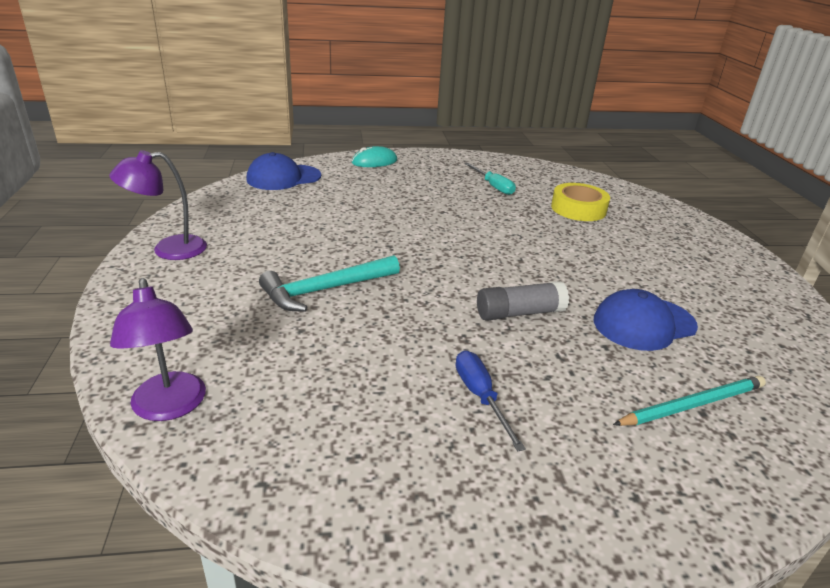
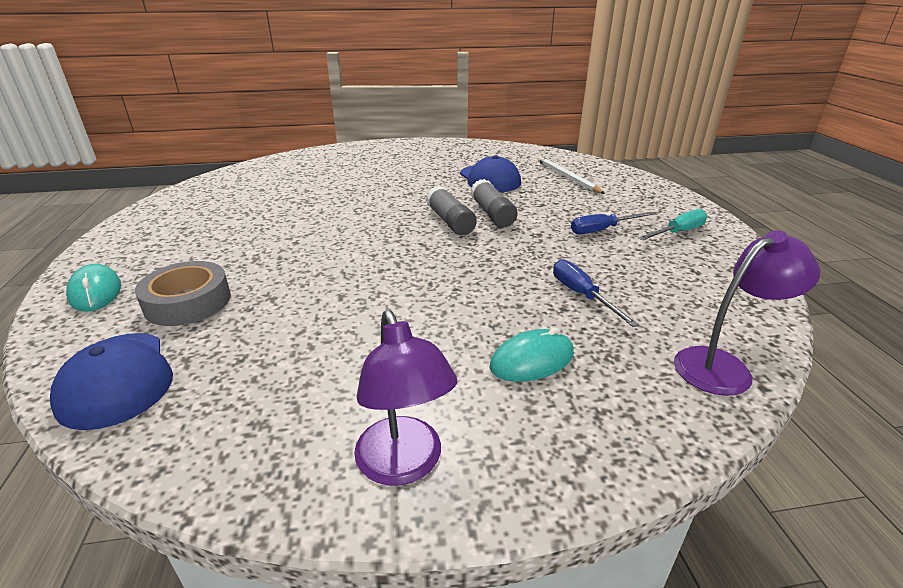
camera: 90 degrees left, 0 degrees up
(234, 302) = (532, 360): none -> turquoise mouse
(320, 345) = (582, 295): none -> blue screwdriver
(325, 290) = (485, 301): turquoise hammer -> none
(356, 185) = (188, 302): none -> grey tape
(493, 186) = (234, 214): turquoise screwdriver -> turquoise screwdriver (678, 232)
(493, 283) = (450, 221): none -> grey glue stick
(578, 209) = (304, 182): yellow tape -> none
(693, 404) = (567, 177): turquoise pencil -> white pencil

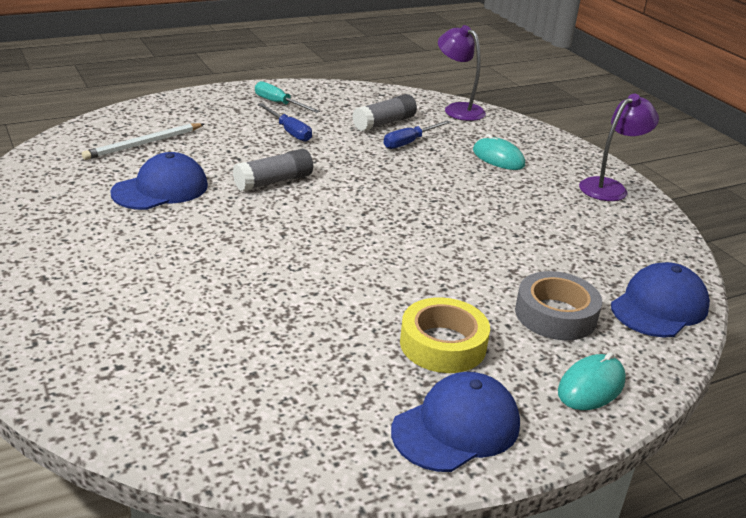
camera: 110 degrees left, 0 degrees up
(143, 233) = (456, 427): none -> blue cap
(217, 243) = (443, 344): none -> yellow tape
(450, 221) = (304, 203): grey glue stick -> grey glue stick (384, 123)

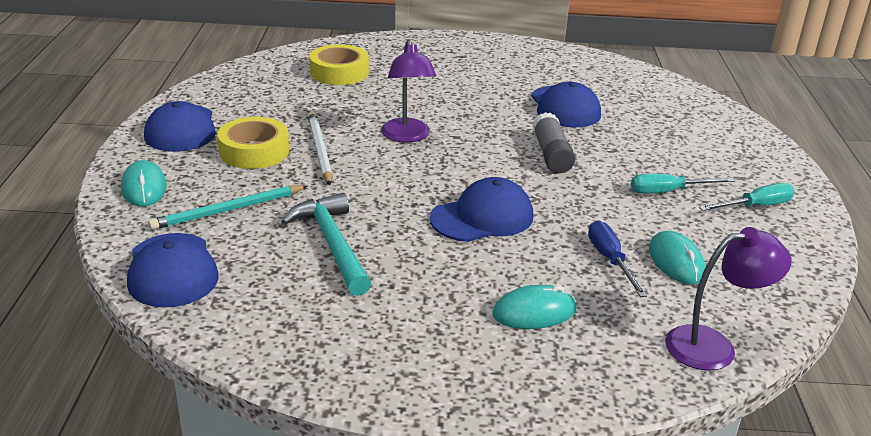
camera: 120 degrees right, 0 degrees up
(143, 144) = (661, 116): white pencil -> white pencil (319, 150)
(173, 360) = (339, 72): none -> yellow tape
(289, 131) = (668, 191): blue screwdriver -> turquoise screwdriver
(384, 123) = (676, 261): grey glue stick -> turquoise mouse
(412, 193) = (482, 217): none -> blue cap
(529, 245) = (333, 244): none -> turquoise hammer
(555, 314) = (228, 210): grey tape -> turquoise pencil
(609, 187) = (399, 372): purple lamp -> purple lamp (407, 136)

